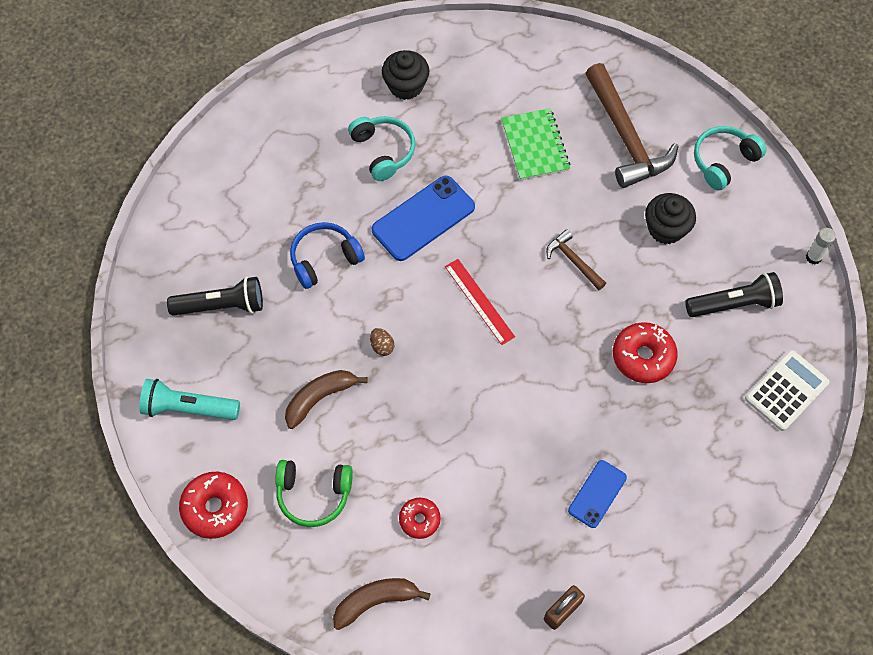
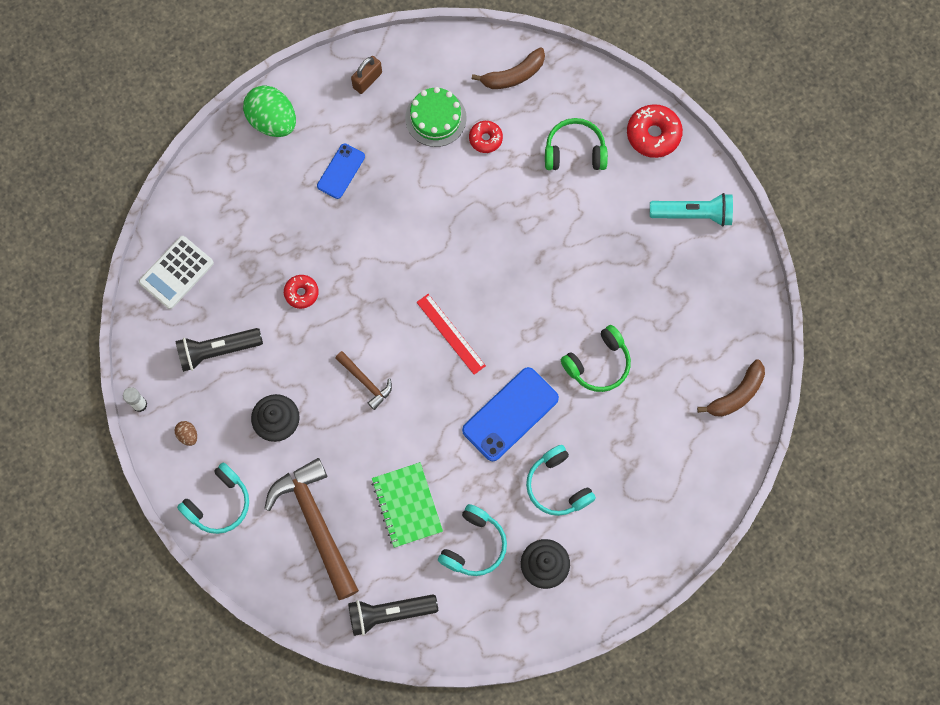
camera: 175 degrees right, 10 degrees up
(221, 306) = (684, 309): black flashlight -> black flashlight (389, 613)
(320, 398) = (582, 232): brown banana -> brown banana (736, 394)
(324, 259) = (598, 363): blue headphones -> green headphones
(382, 346) = (534, 283): brown egg -> brown egg (188, 435)
(471, 108) = (474, 545): none -> turquoise headphones
(478, 552) = (435, 118): none -> green cake
(643, 357) = (301, 293): red donut -> red donut, size x0.61
(682, 566) = (272, 121): none -> green egg

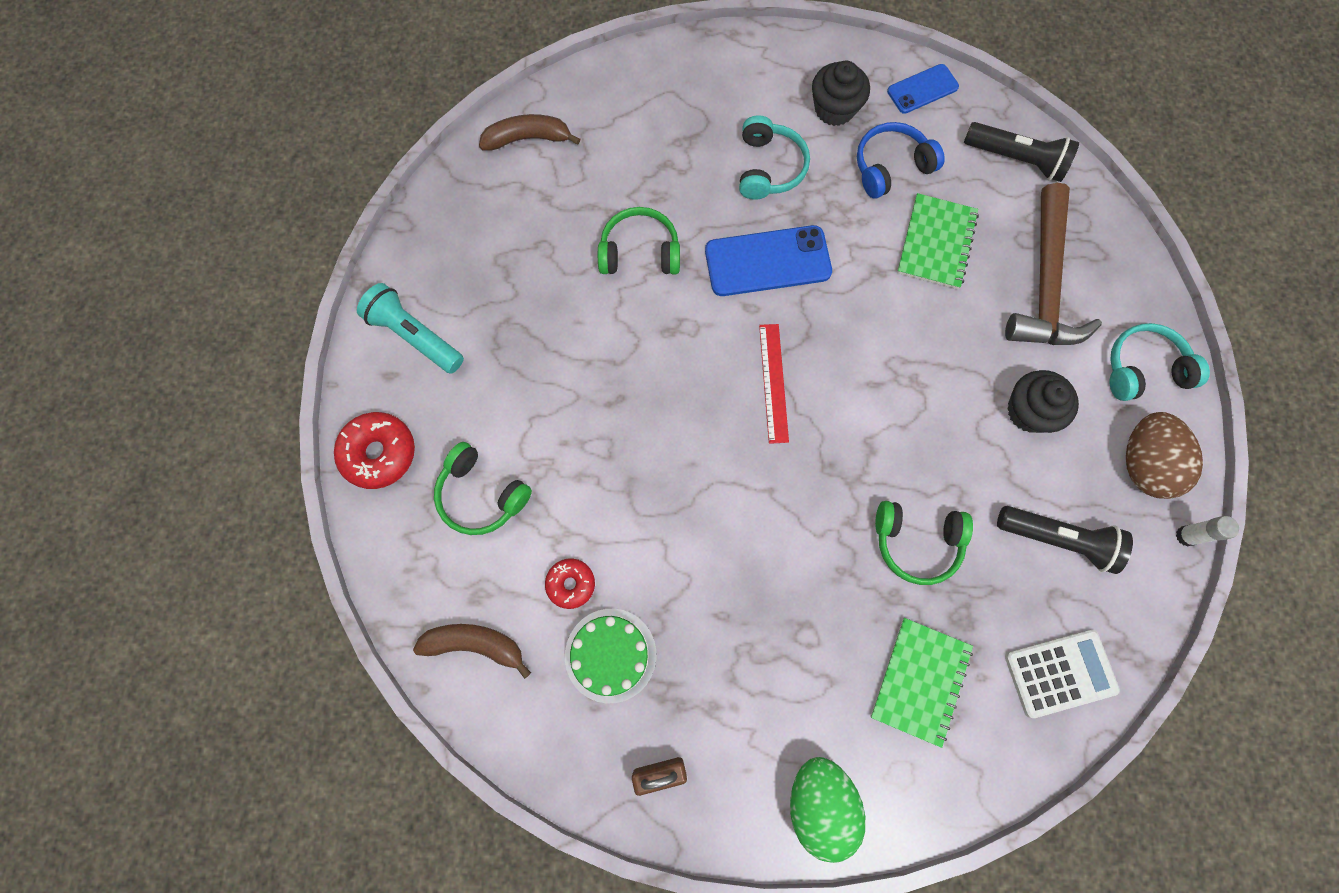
camera: 145 degrees left, 0 degrees up
(188, 435) = (1143, 464): brown egg -> brown egg, size x2.31
(254, 216) = (920, 681): none -> green notebook
(301, 293) = (916, 542): red donut -> green headphones
(341, 171) = (774, 666): blue phone -> blue phone (922, 89)
(365, 382) = (902, 392): brown hammer -> none
(474, 545) = (891, 167): turquoise headphones -> blue headphones

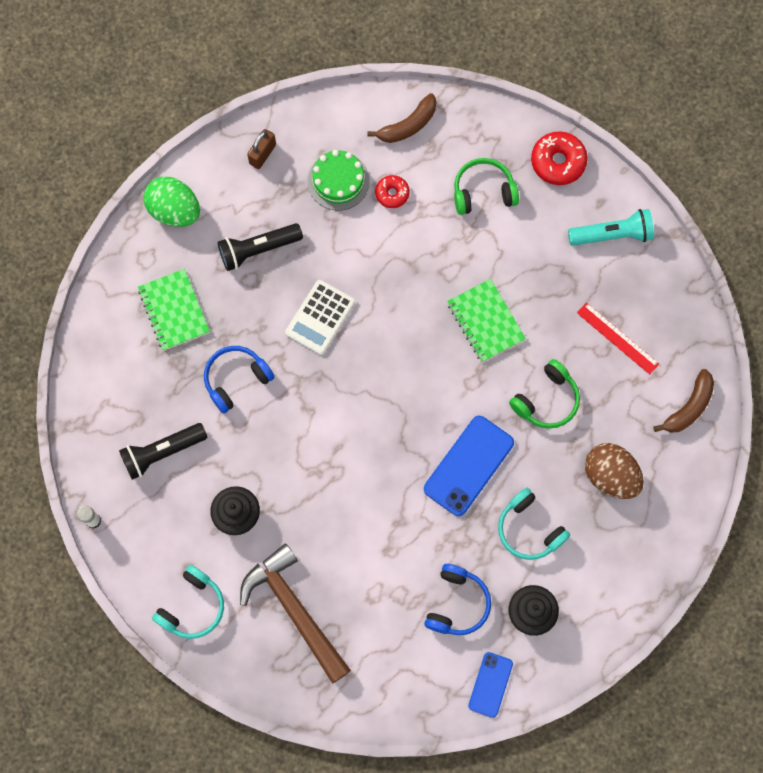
camera: 135 degrees right, 0 degrees up
(773, 382) = (394, 395): red ruler -> red ruler (617, 338)
(916, 542) = (236, 380): green headphones -> blue headphones
(936, 243) = (382, 575): green notebook -> green notebook (485, 321)
(1016, 159) = (385, 687): black flashlight -> black flashlight (258, 250)
(1060, 673) = (106, 380): white calculator -> white calculator (320, 317)
(1143, 464) = (148, 543): brown egg -> brown egg (610, 476)

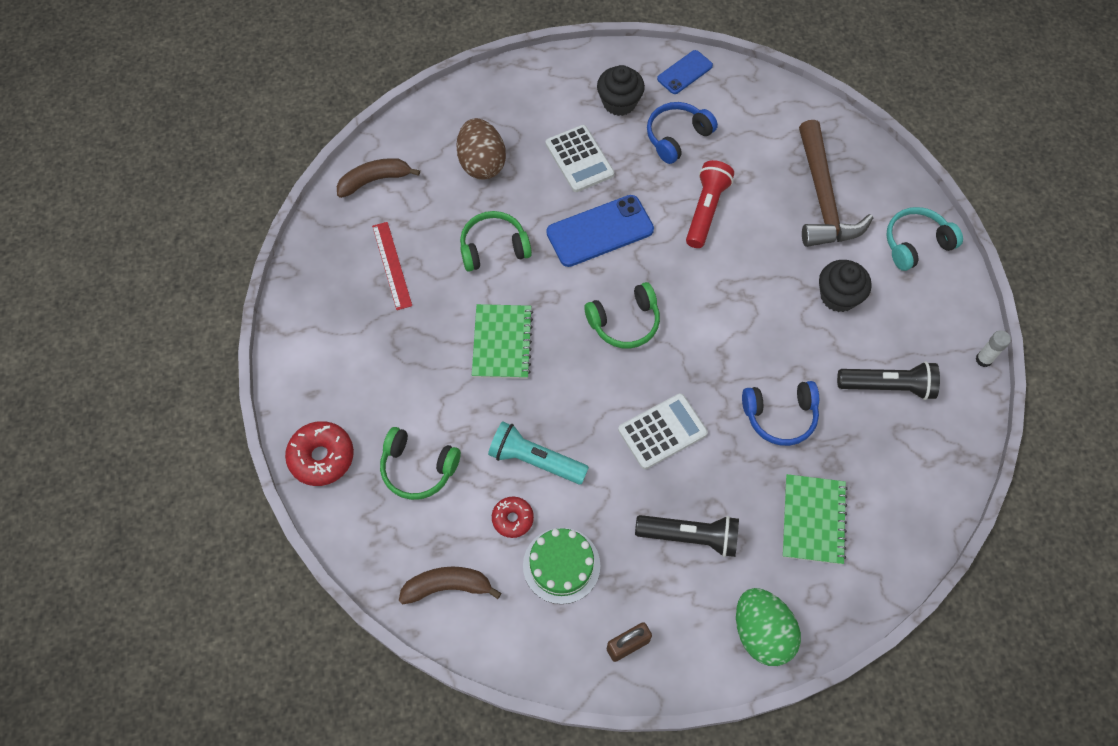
camera: 150 degrees left, 10 degrees down
(390, 538) = (706, 210): none -> red flashlight
(400, 392) = (624, 322): none -> green headphones
(529, 529) = (579, 159): turquoise headphones -> white calculator
(612, 235) = (324, 357): turquoise flashlight -> turquoise flashlight (535, 460)

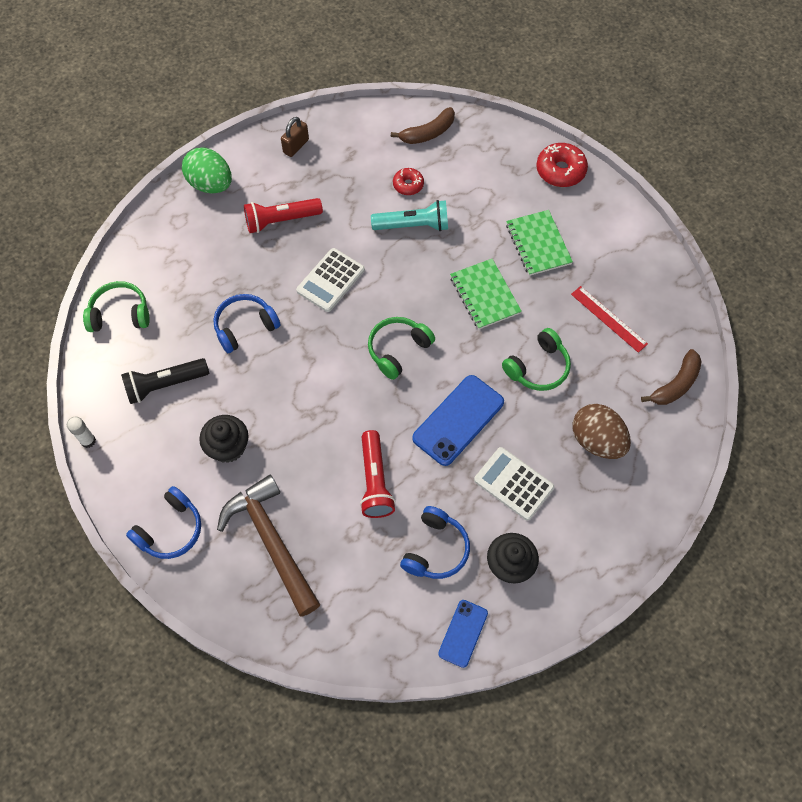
camera: 155 degrees right, 0 degrees up
(418, 468) = (491, 189): green headphones -> green headphones (120, 314)
(561, 565) = (361, 171): green cake -> none
(690, 537) = (281, 220): black flashlight -> red flashlight
(813, 520) = (196, 264): green notebook -> green notebook (538, 244)
(916, 244) = (170, 529): turquoise headphones -> blue headphones

